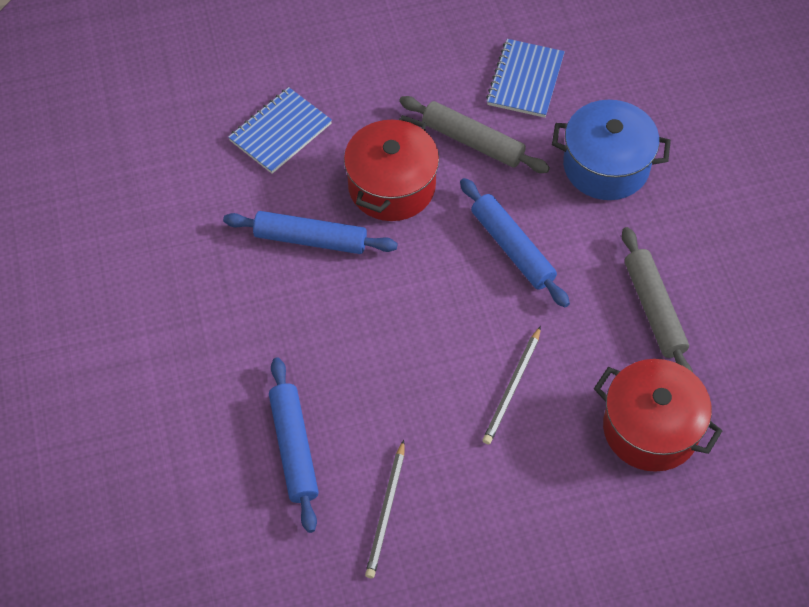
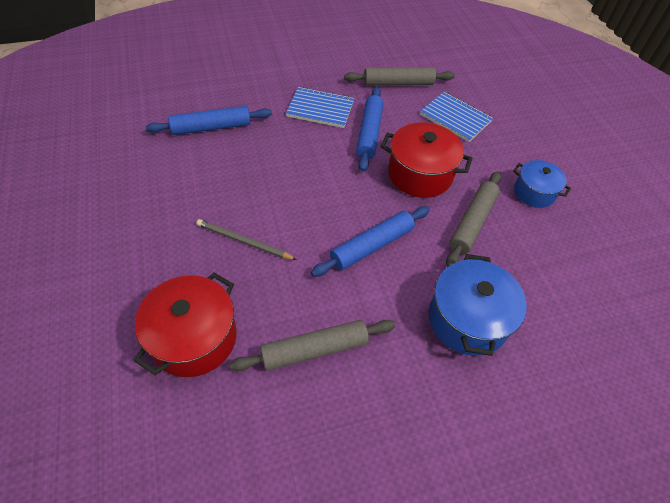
camera: 85 degrees right, 5 degrees down
(196, 194) = (398, 83): none -> grey rolling pin
(386, 512) = (157, 170): grey pencil -> none
(421, 70) = (534, 192): none -> blue pot
(525, 80) = (547, 261): blue notebook -> blue notebook (320, 109)

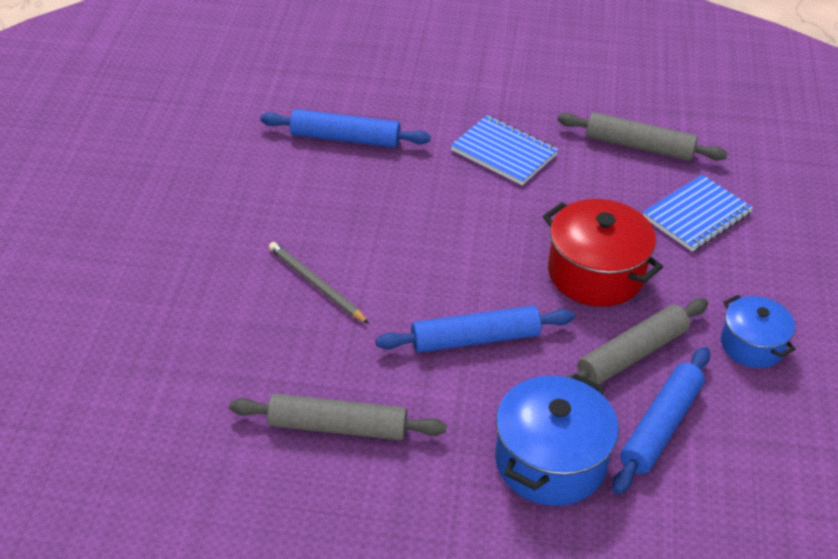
camera: 25 degrees right, 10 degrees down
(194, 338) = (207, 368): red pot -> none
(369, 133) = (555, 202): blue rolling pin -> blue rolling pin (661, 427)
(455, 118) = (696, 215): blue notebook -> blue notebook turned 75 degrees clockwise

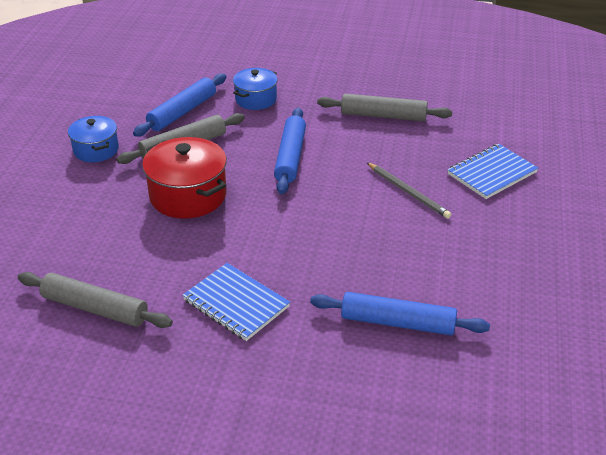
camera: 175 degrees left, 5 degrees down
(475, 339) = (290, 157): blue rolling pin -> blue rolling pin turned 75 degrees counterclockwise
(550, 461) = (256, 99): blue pot -> blue pot, size x0.63
(696, 215) = (79, 239): blue notebook -> blue notebook (491, 173)

